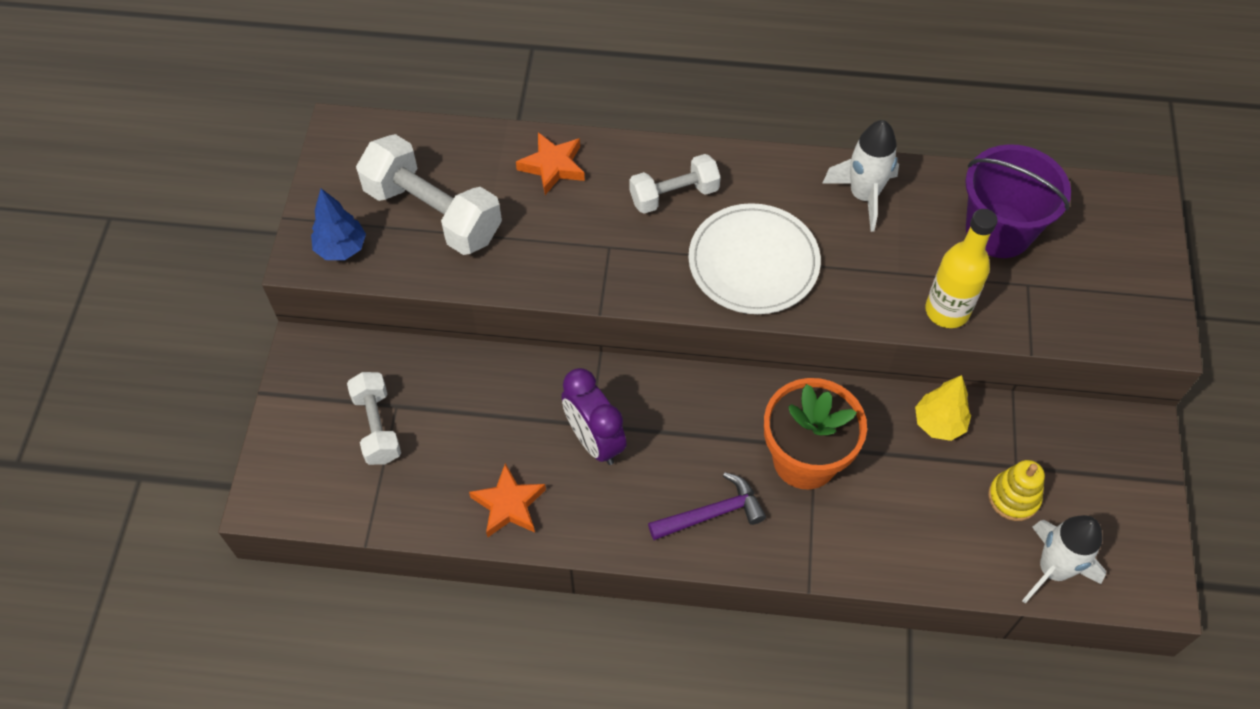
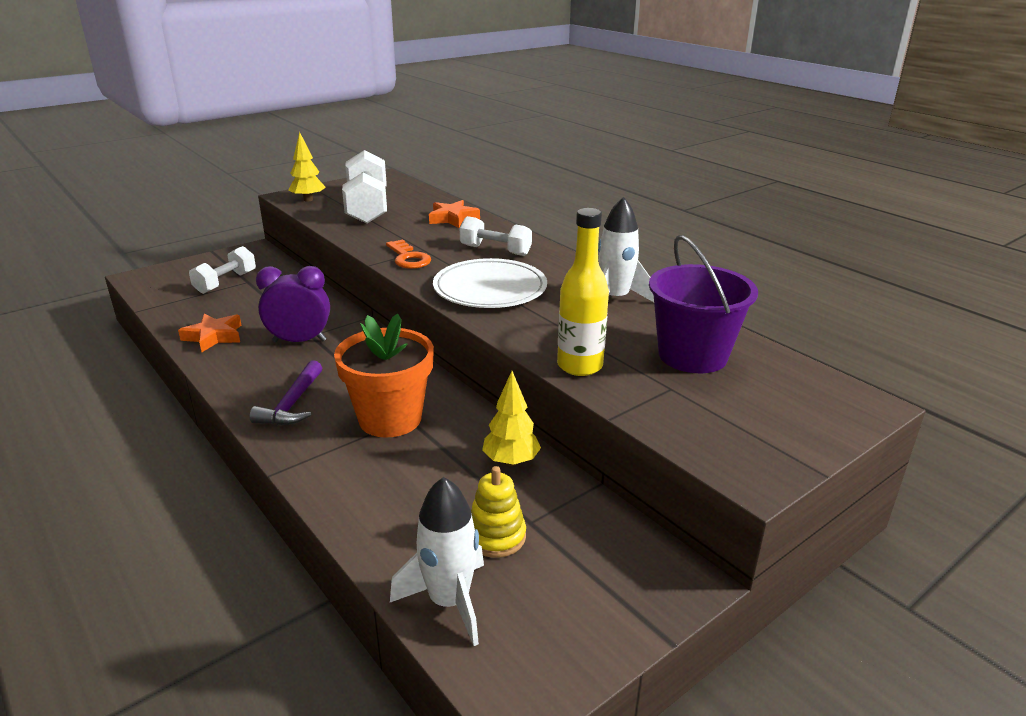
camera: 45 degrees right, 30 degrees down
(341, 248) = (308, 200): blue tree -> yellow tree
(594, 440) = (299, 341): purple clock -> purple clock turned 75 degrees clockwise
(618, 273) = (408, 258): none -> orange key
(712, 514) = (292, 404): purple hammer -> purple hammer turned 75 degrees clockwise

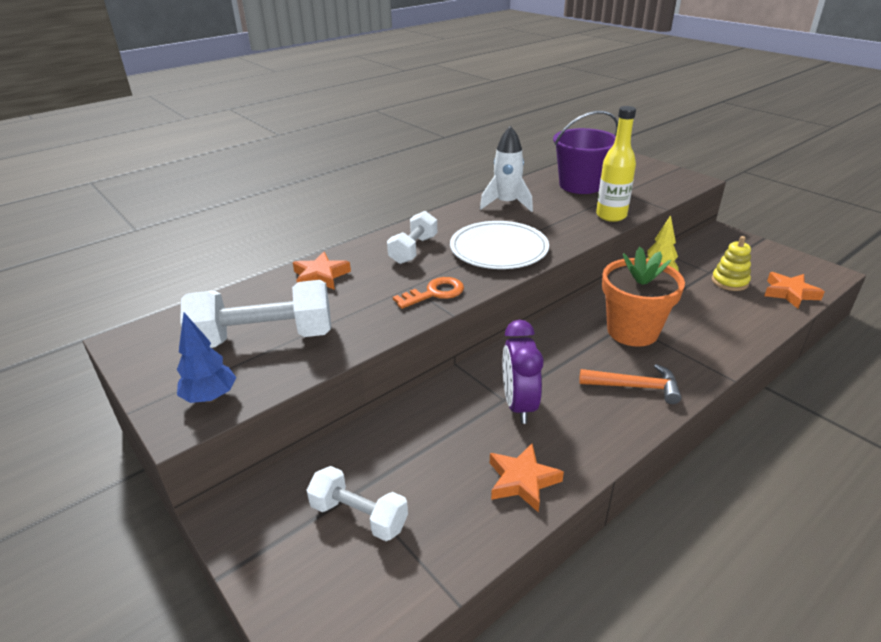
camera: 90 degrees left, 5 degrees up
(292, 404) = (635, 387): purple hammer -> orange hammer
(308, 200) = (210, 397): yellow tree -> blue tree
(449, 602) = (790, 293): white rocket -> orange star

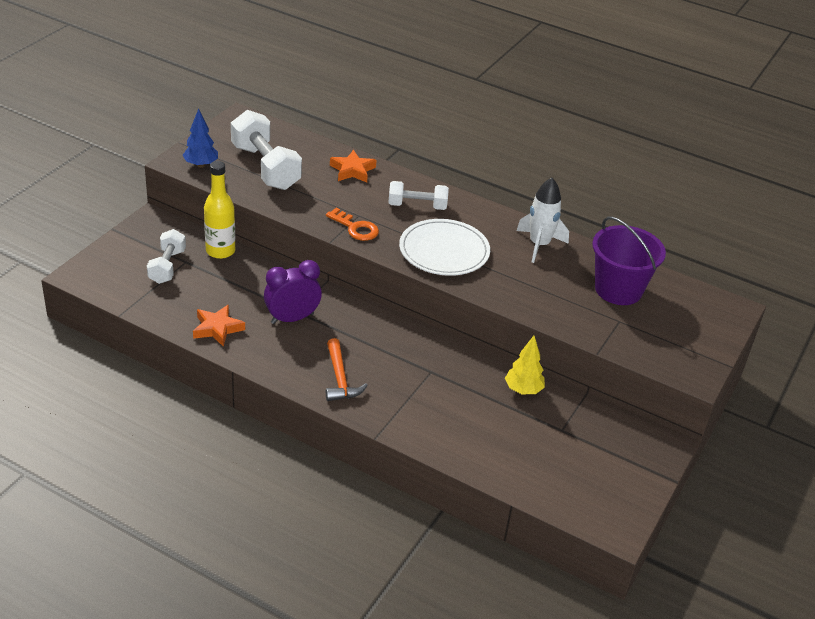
camera: 65 degrees right, 5 degrees up
(611, 216) = (554, 314): yellow bottle -> yellow bottle (220, 251)
(632, 331) = (420, 375): orange flower pot -> none
(729, 282) = (548, 444): yellow stacking toy -> none
(790, 293) = (549, 490): orange star -> none

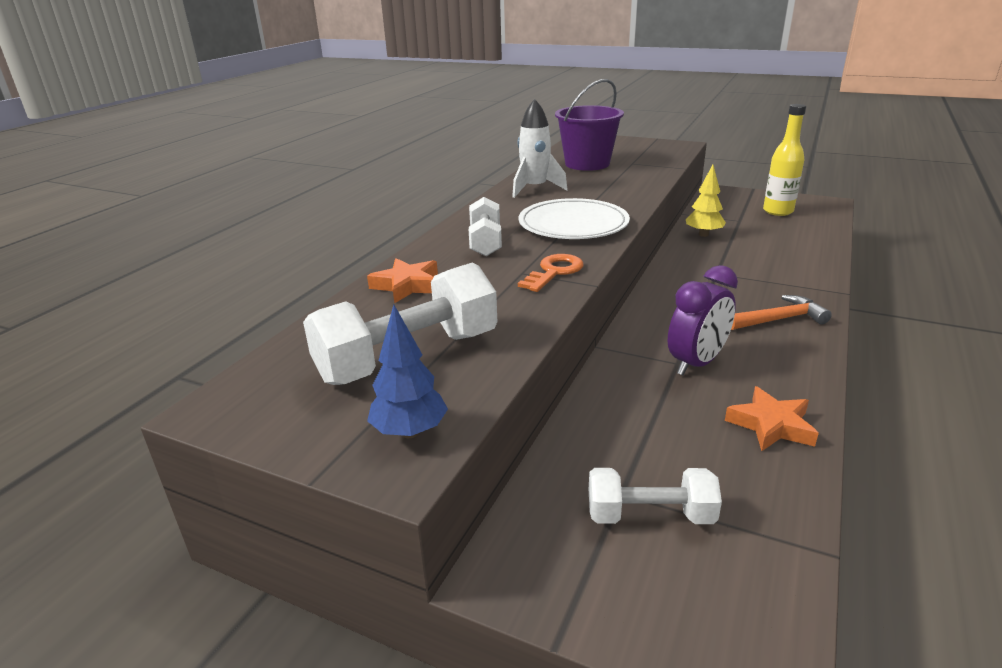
camera: 90 degrees left, 10 degrees down
(220, 251) = (572, 454): yellow bottle -> yellow bottle (778, 211)
(292, 318) = (696, 363): purple clock -> purple clock turned 105 degrees counterclockwise

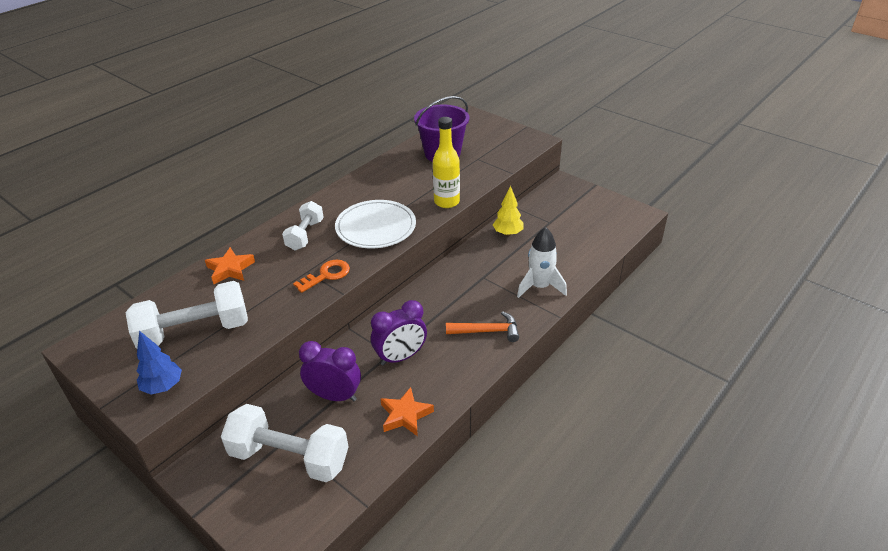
camera: 15 degrees right, 10 degrees up
(535, 189) = (380, 179): white rocket -> white rocket (540, 287)
(646, 422) = (334, 396): none -> purple clock
(650, 515) = (289, 457): white dumbbell -> white dumbbell, size x1.66
(778, 211) = (589, 217): yellow bottle -> yellow bottle (446, 202)

